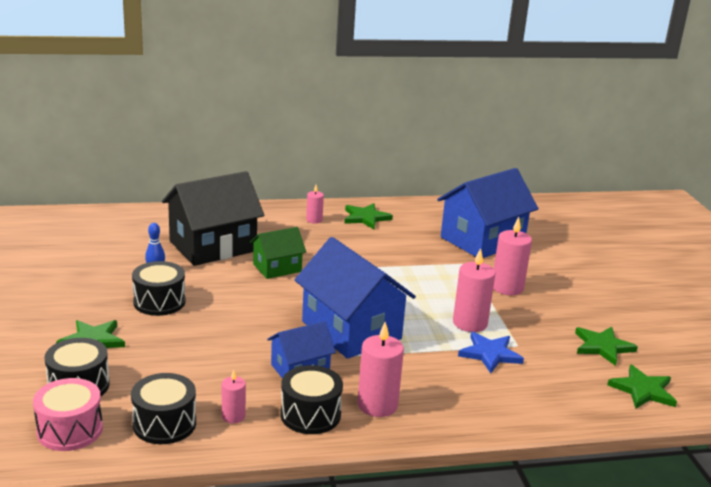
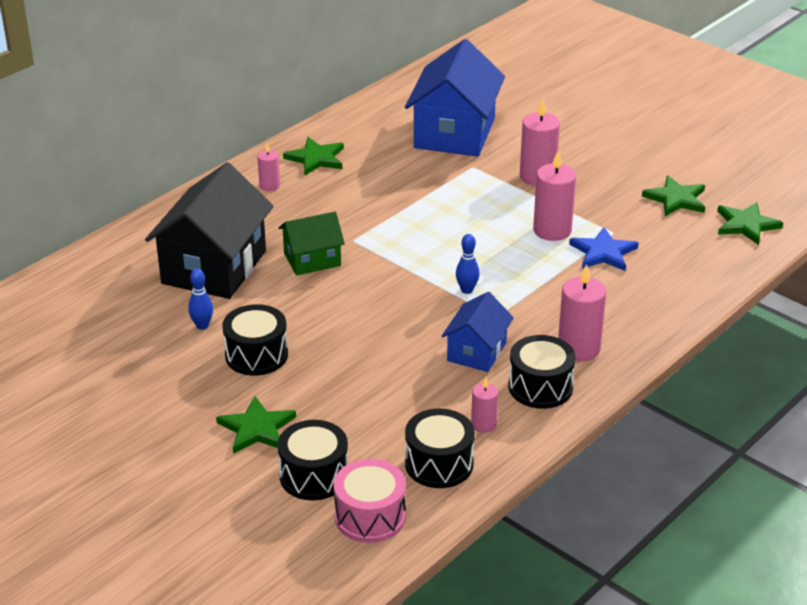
camera: 35 degrees left, 10 degrees up
(277, 268) = (312, 259): green house -> green house turned 45 degrees clockwise
(351, 330) = (467, 290): blue house -> blue bowling pin

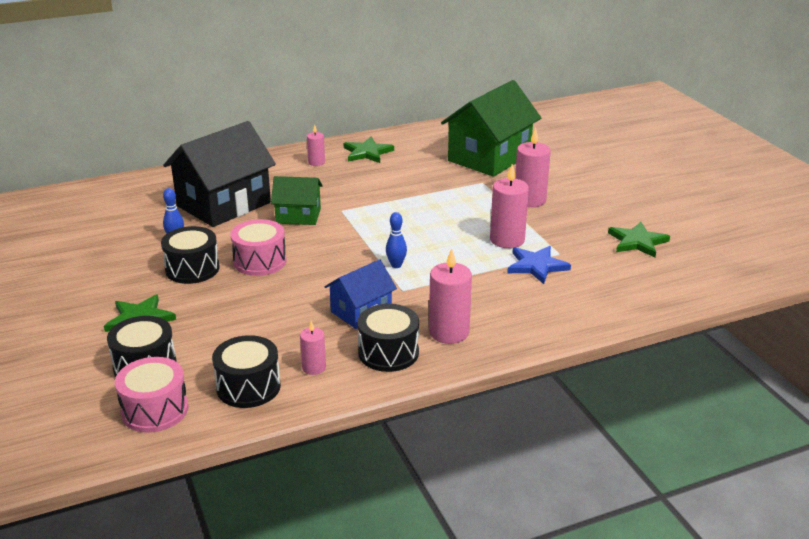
camera: 25 degrees right, 5 degrees down
(321, 325) = (260, 261): none -> pink drum
(454, 133) = (489, 157): blue house -> green house
(746, 225) = (687, 276): green star -> none

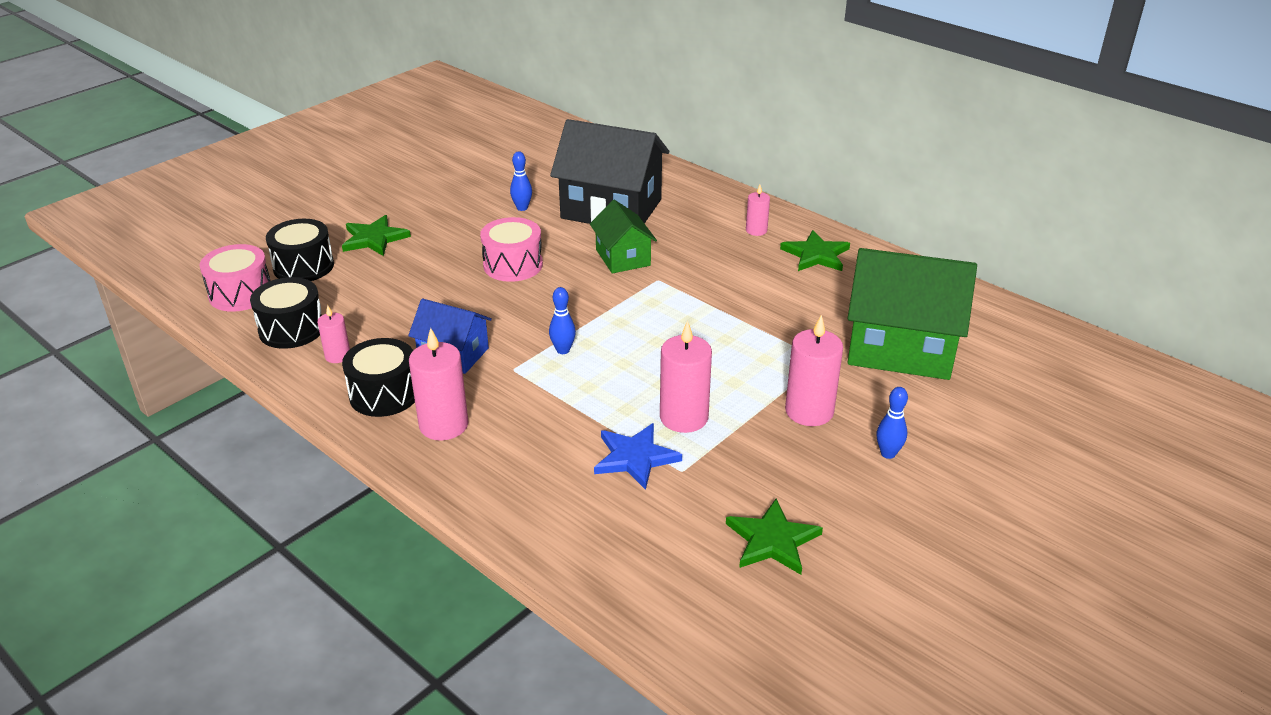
camera: 65 degrees right, 5 degrees up
(192, 269) = (474, 234): black drum -> none
(583, 189) = (888, 453): none -> blue bowling pin

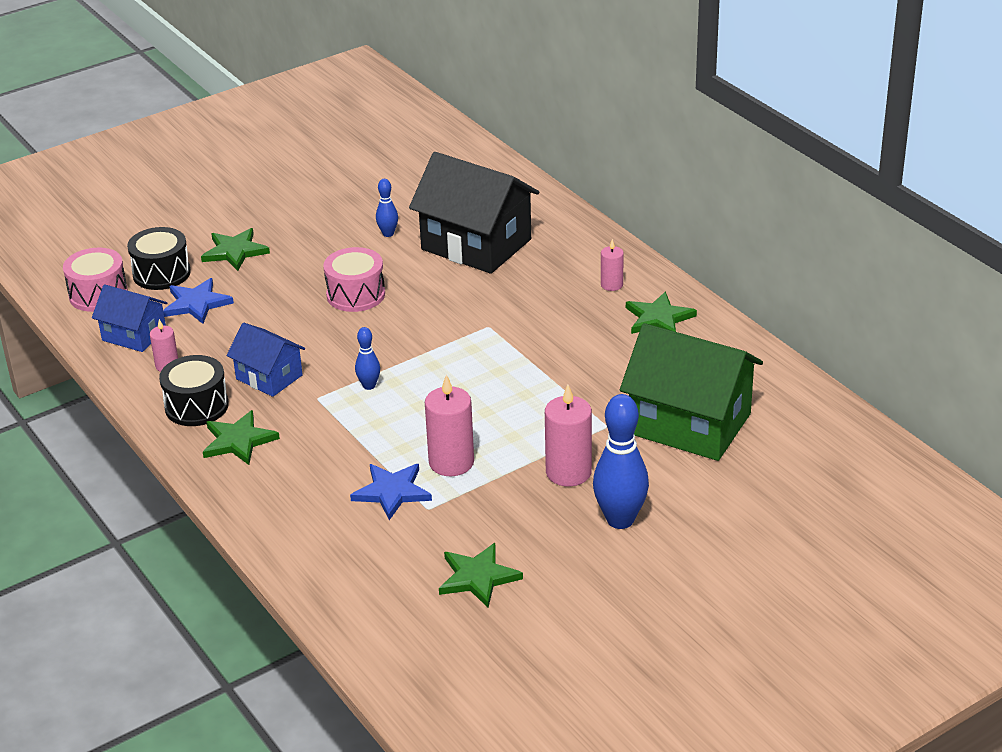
camera: 15 degrees right, 0 degrees up
(291, 329) = (134, 335): black drum -> blue house
(350, 291) = (196, 303): none -> blue star
(443, 425) = (238, 441): pink candle -> green star
(623, 257) = (464, 299): green house -> none
(888, 453) = (620, 520): blue bowling pin -> blue bowling pin, size x1.99

